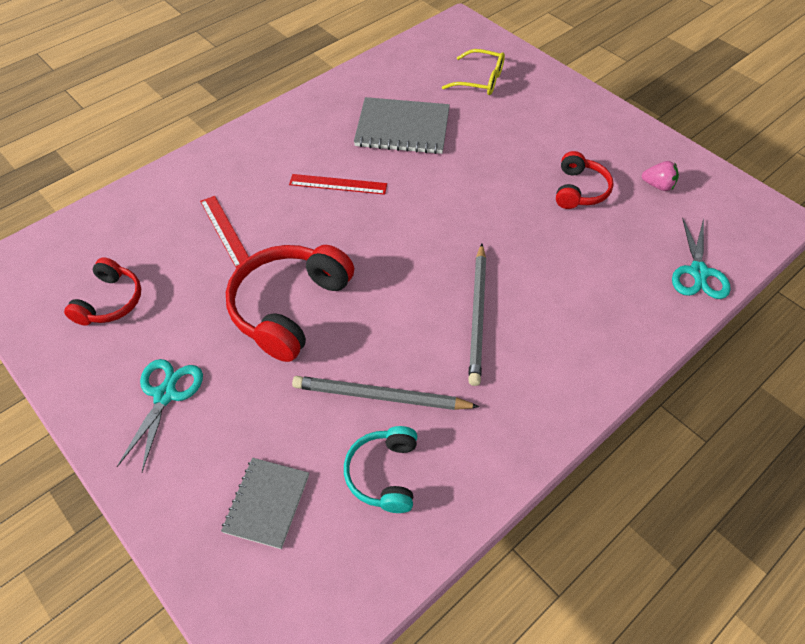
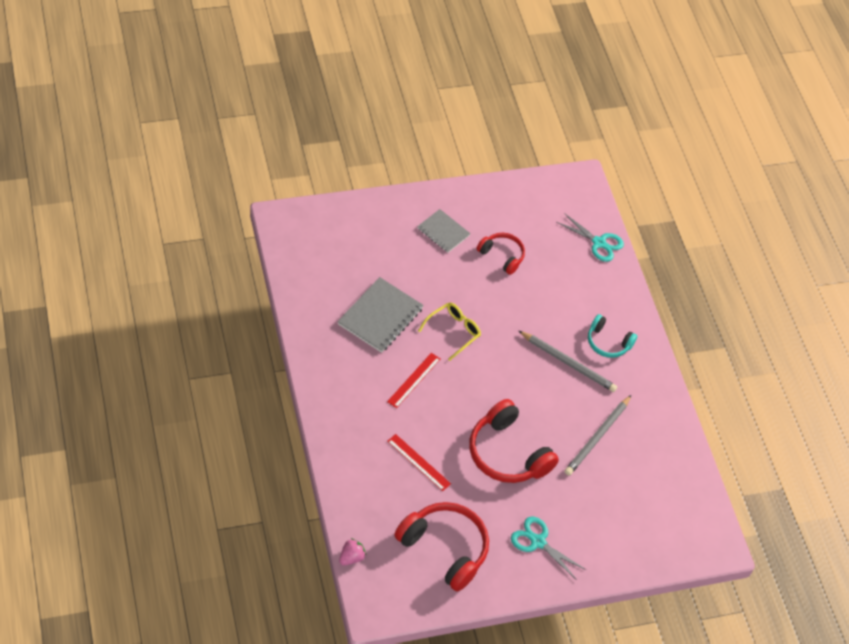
camera: 70 degrees left, 0 degrees up
(110, 301) = (445, 548): red headphones -> red headphones, size x1.72
(225, 231) = (418, 462): red ruler -> red ruler turned 45 degrees clockwise
(267, 503) = (635, 518): grey notebook -> grey notebook (443, 232)
(384, 474) = (645, 458): turquoise headphones -> turquoise headphones (608, 343)
(480, 80) = (358, 244): yellow glasses -> yellow glasses (453, 332)
(658, 185) = (523, 215): pink strawberry -> pink strawberry (351, 557)

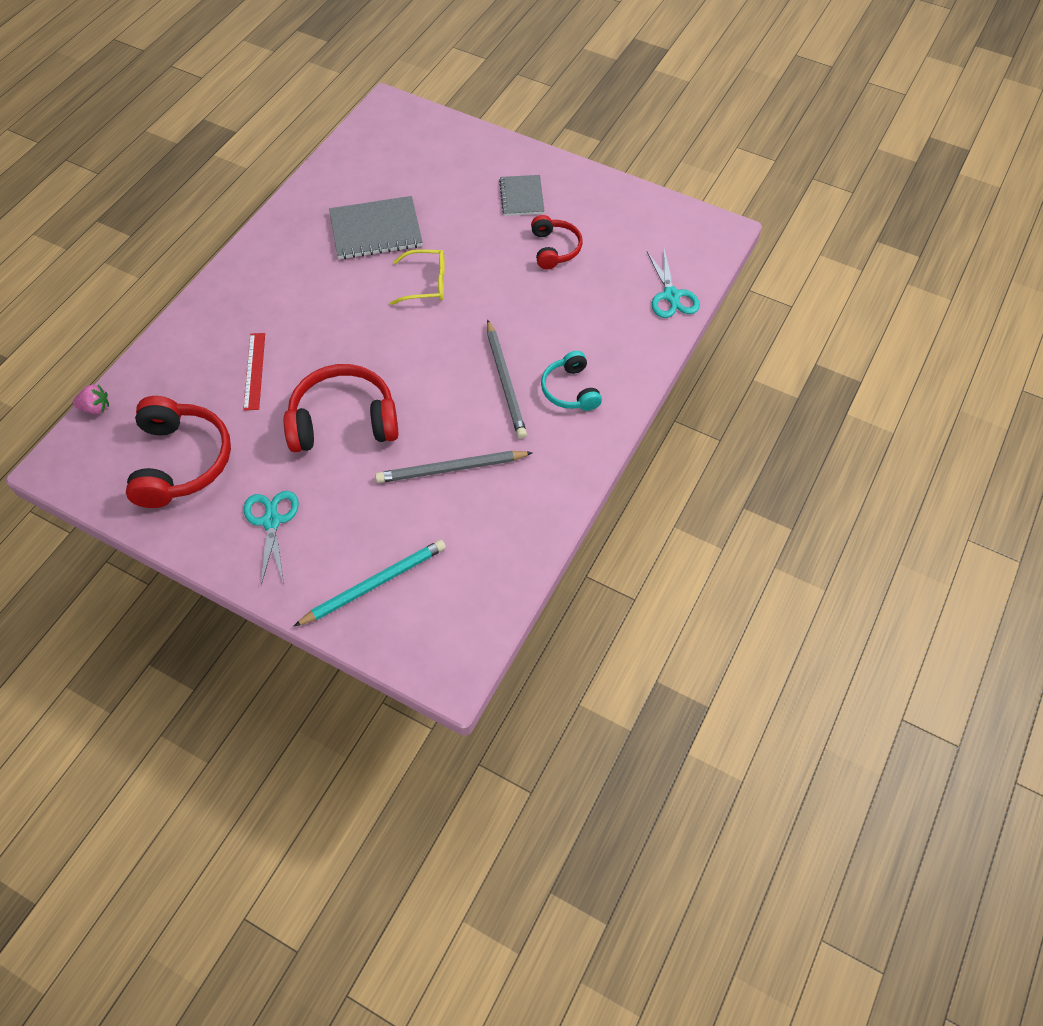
camera: 50 degrees right, 5 degrees up
(414, 380) = (339, 300): red ruler -> none
(507, 453) = (343, 421): red headphones -> red headphones turned 75 degrees clockwise
(631, 532) = (374, 584): none -> turquoise pencil

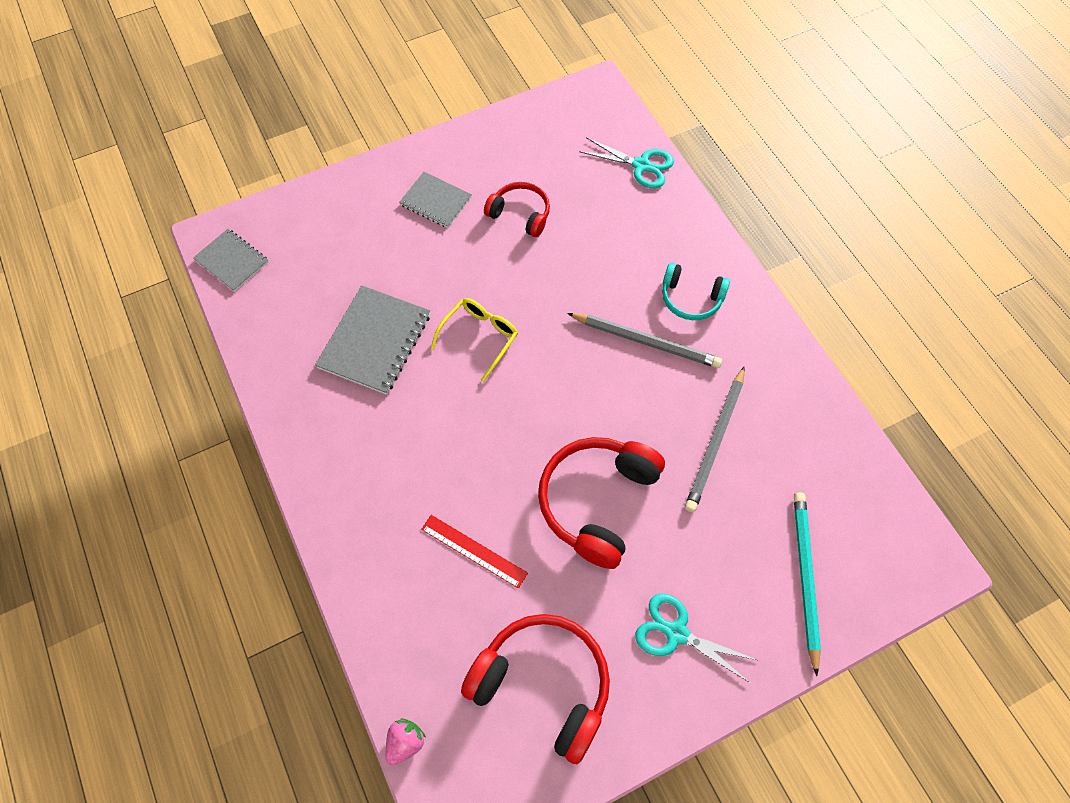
camera: 55 degrees left, 5 degrees up
(377, 125) = (232, 261): none -> grey notebook

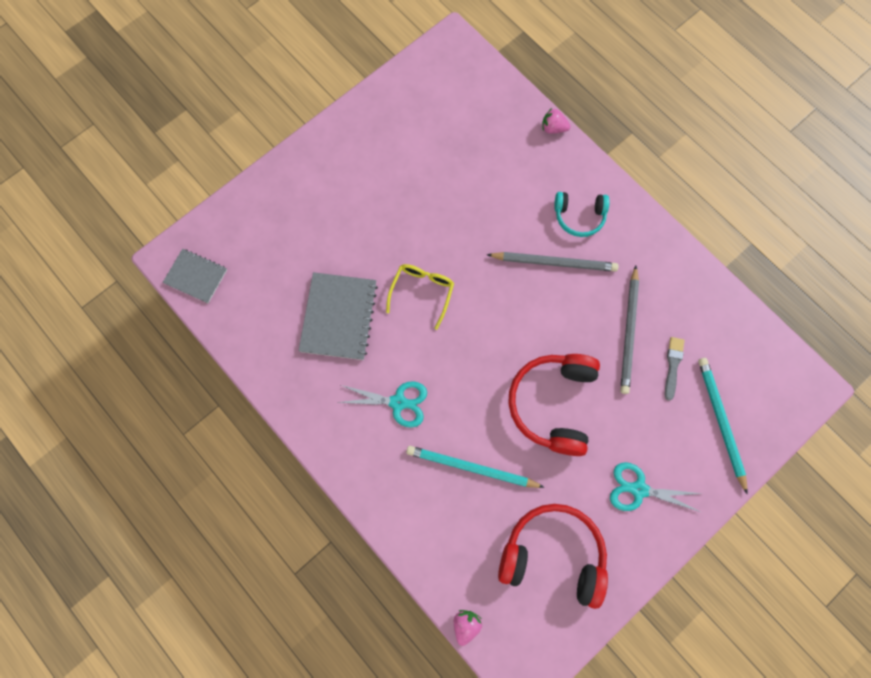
camera: 15 degrees left, 10 degrees up
(435, 201) = (348, 180): grey notebook -> none
(474, 551) = (471, 468): red ruler -> turquoise pencil
(520, 214) = (422, 175): red headphones -> none
(641, 165) = (508, 107): turquoise scissors -> turquoise scissors (398, 402)
(687, 198) = (553, 128): none -> pink strawberry
(760, 494) = (673, 365): none -> grey brush

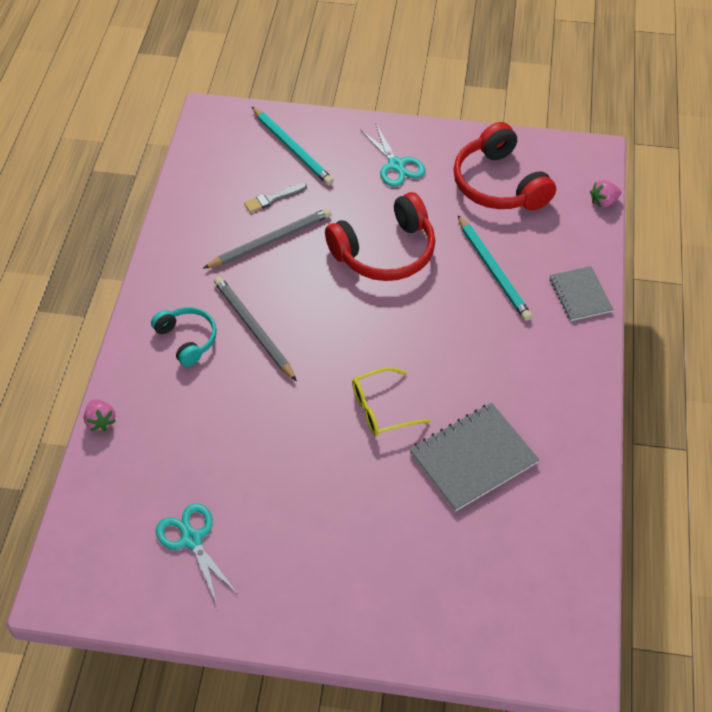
camera: 130 degrees left, 20 degrees down
(196, 276) = (568, 623): grey notebook -> grey notebook (580, 295)
(398, 402) = (497, 355): turquoise scissors -> turquoise scissors (191, 539)
(720, 422) = (292, 148): turquoise pencil -> turquoise pencil turned 75 degrees counterclockwise

